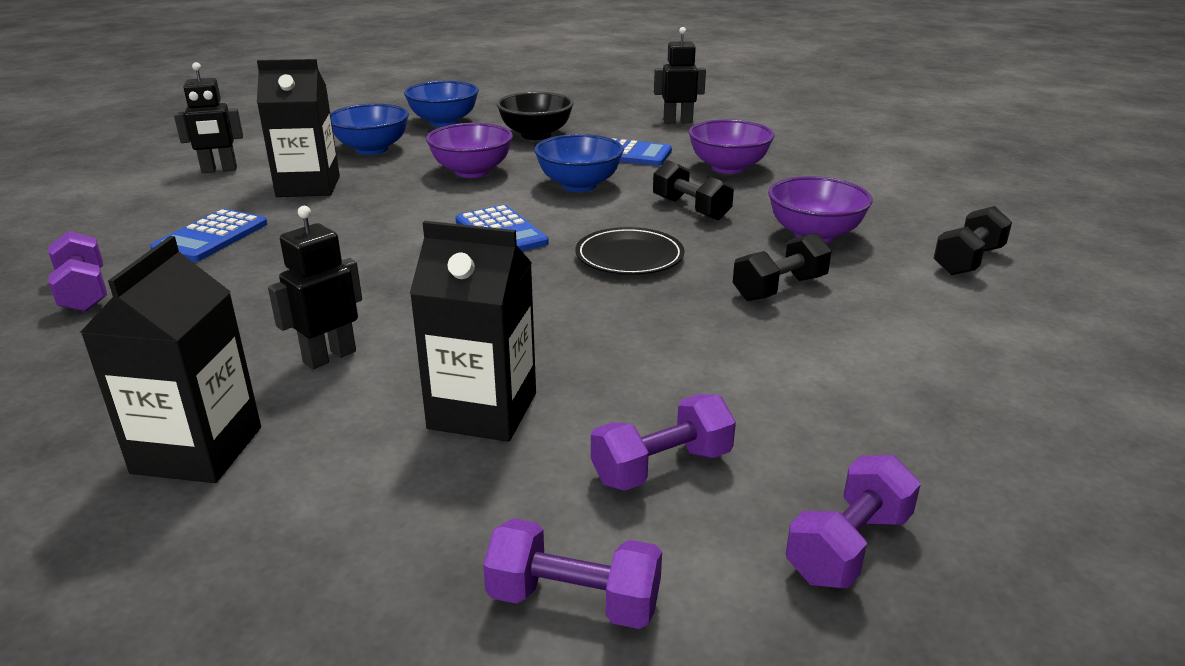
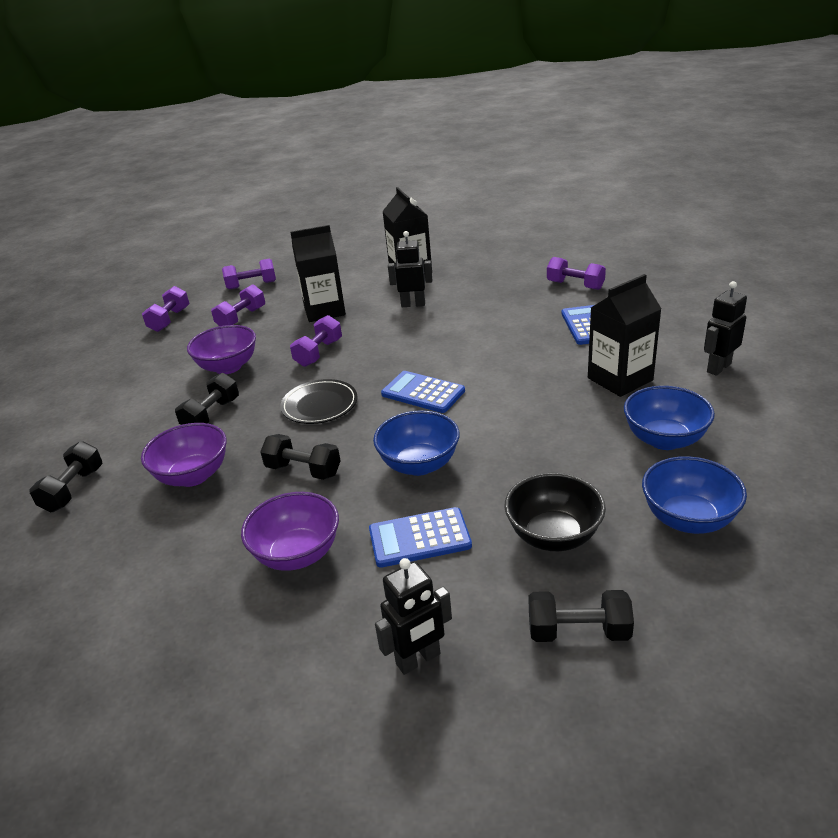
camera: 155 degrees right, 5 degrees up
(329, 357) = (413, 304): black robot -> black robot turned 105 degrees counterclockwise
(472, 172) = (529, 445): purple bowl -> purple bowl (228, 367)
(572, 324) = (319, 353): none -> purple dumbbell
(578, 111) = (578, 631): none -> black dumbbell

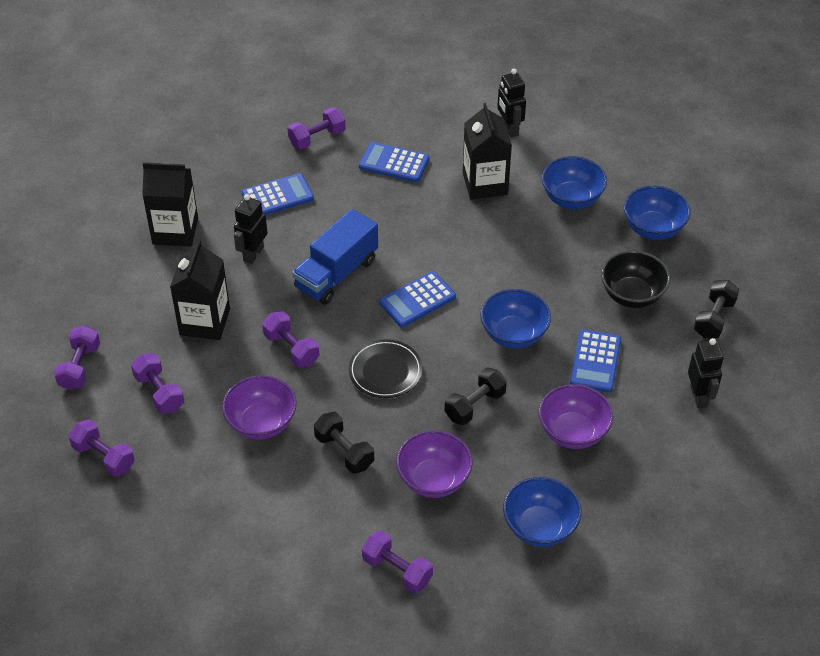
camera: 70 degrees left, 15 degrees up
(73, 490) = (397, 570): black dumbbell -> purple dumbbell
(145, 571) = (539, 527): none -> blue bowl
(422, 344) = (336, 274): none -> blue truck
(487, 292) = (277, 196): none -> blue calculator

